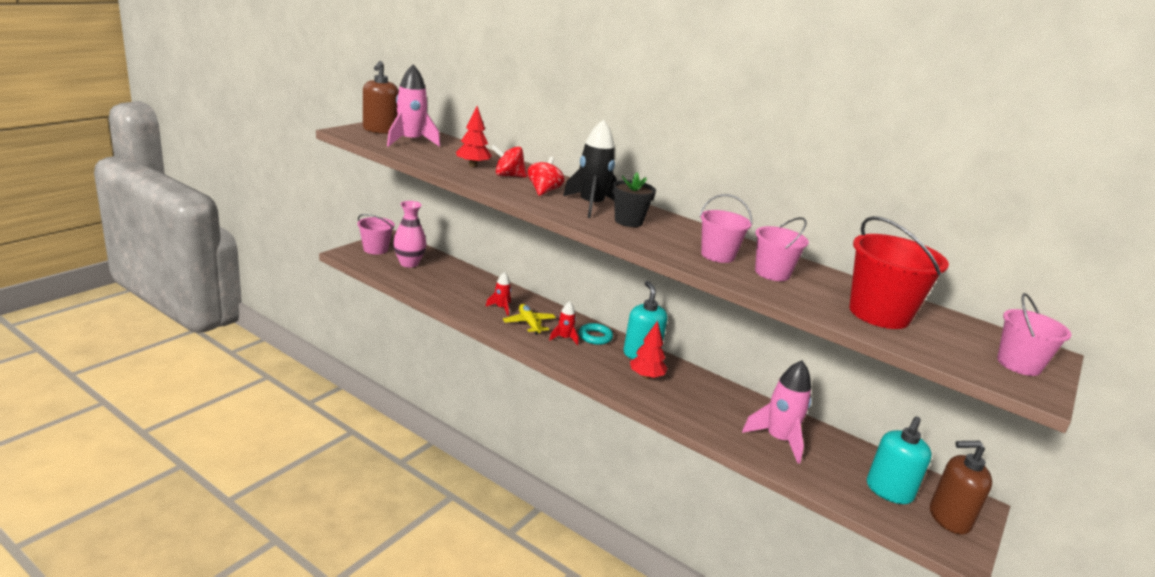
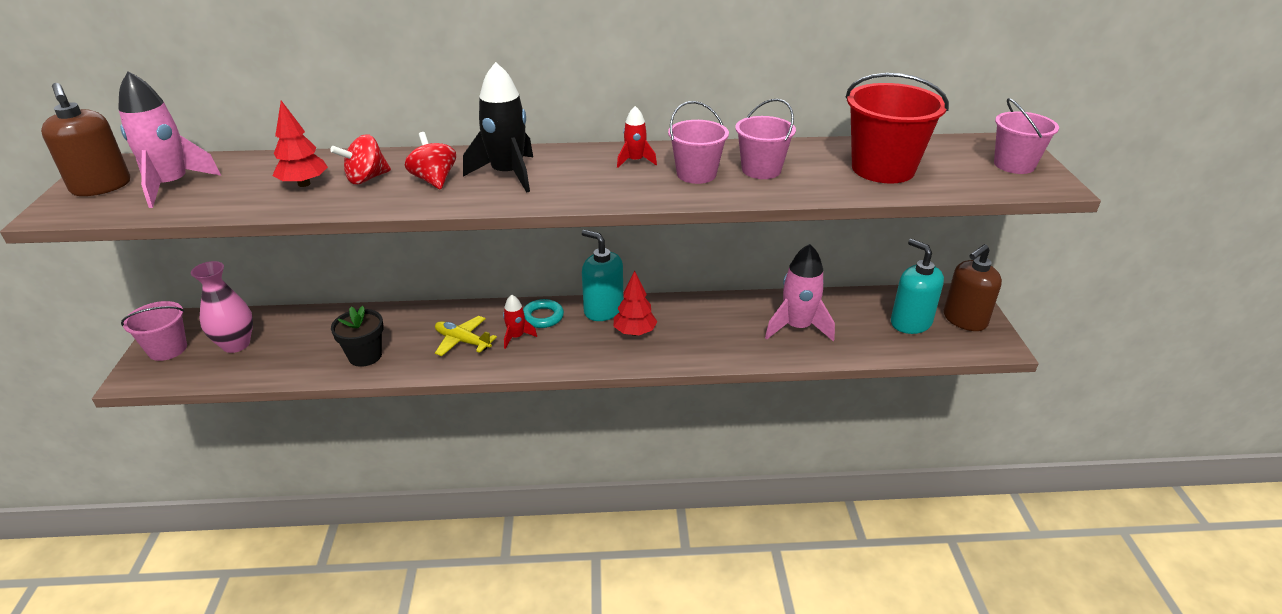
camera: 35 degrees left, 10 degrees up
(501, 308) = (412, 340): red rocket -> red rocket (635, 161)
(628, 221) = (569, 175): black flower pot -> black flower pot (365, 356)
(889, 491) = (910, 323): turquoise soap dispenser -> turquoise soap dispenser turned 150 degrees clockwise

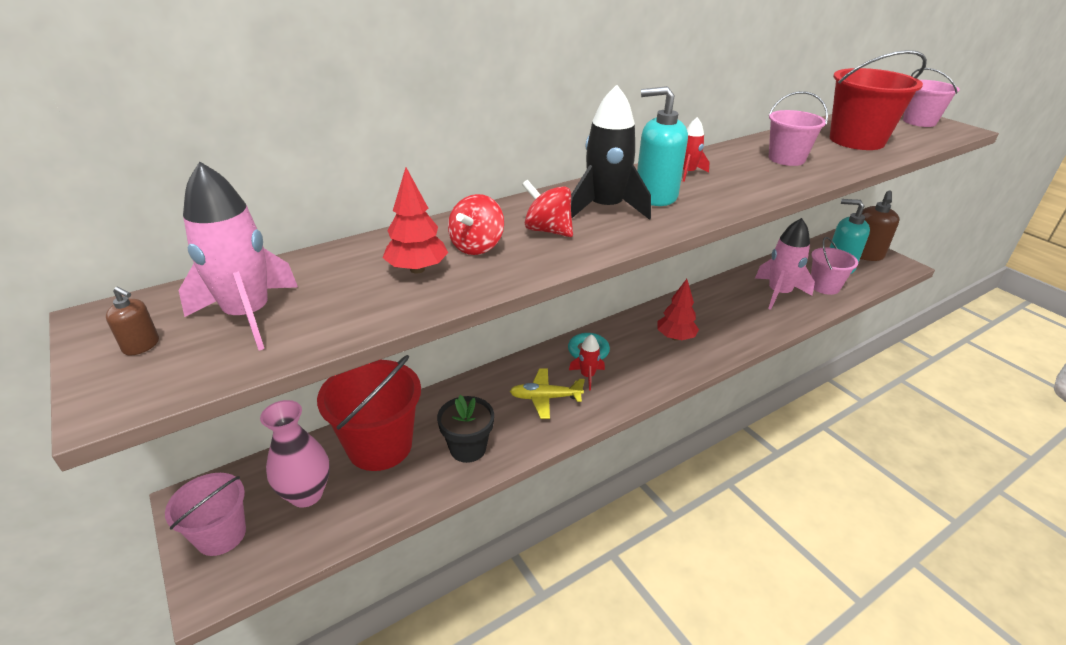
camera: 30 degrees left, 0 degrees up
(101, 187) = (141, 345): brown soap dispenser -> brown soap dispenser, size x0.45
(311, 331) = (380, 446): none -> red bucket
(603, 310) = (629, 327): turquoise soap dispenser -> turquoise soap dispenser (655, 196)
(696, 174) = (750, 172): pink bucket -> pink bucket (824, 286)

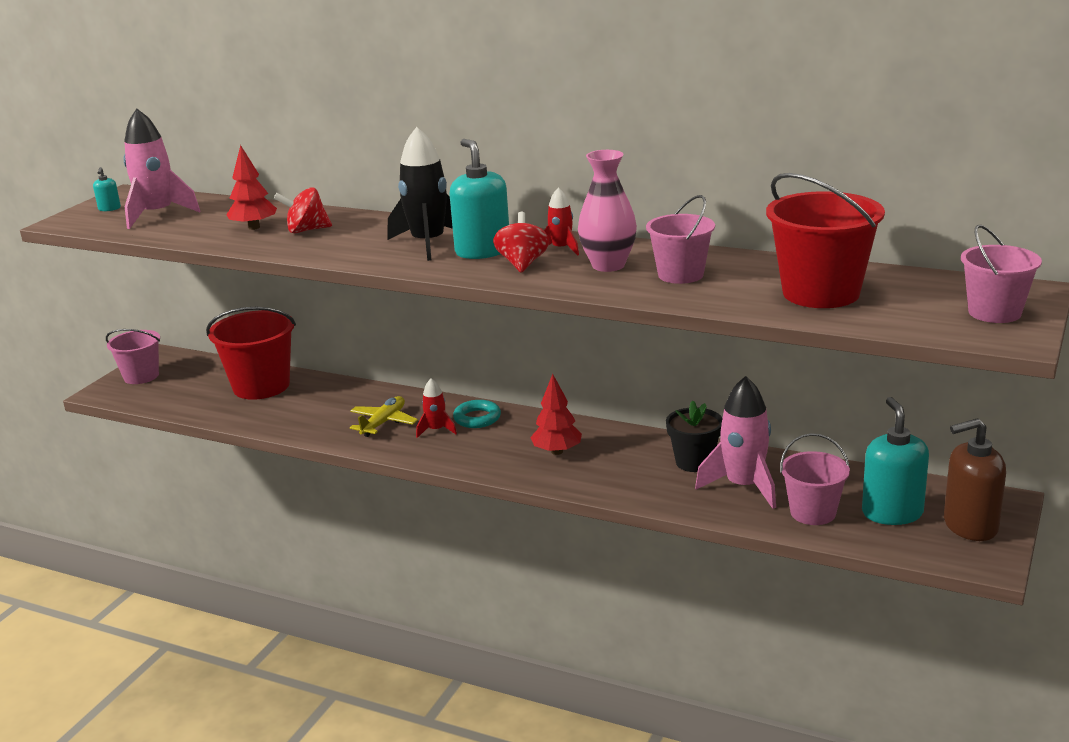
camera: 60 degrees right, 10 degrees down
(141, 345) = (109, 209): brown soap dispenser -> turquoise soap dispenser
(306, 494) = (194, 384): pink vase -> pink vase (608, 265)
(468, 448) = (289, 416): black flower pot -> black flower pot (694, 462)
(545, 398) = (383, 423): yellow plane -> yellow plane turned 60 degrees clockwise
(547, 230) = (360, 239): red spinning top -> red spinning top (522, 264)

